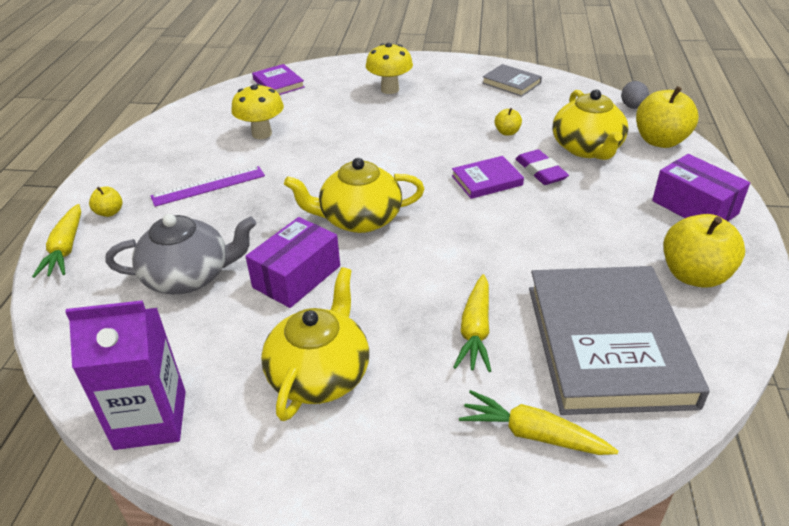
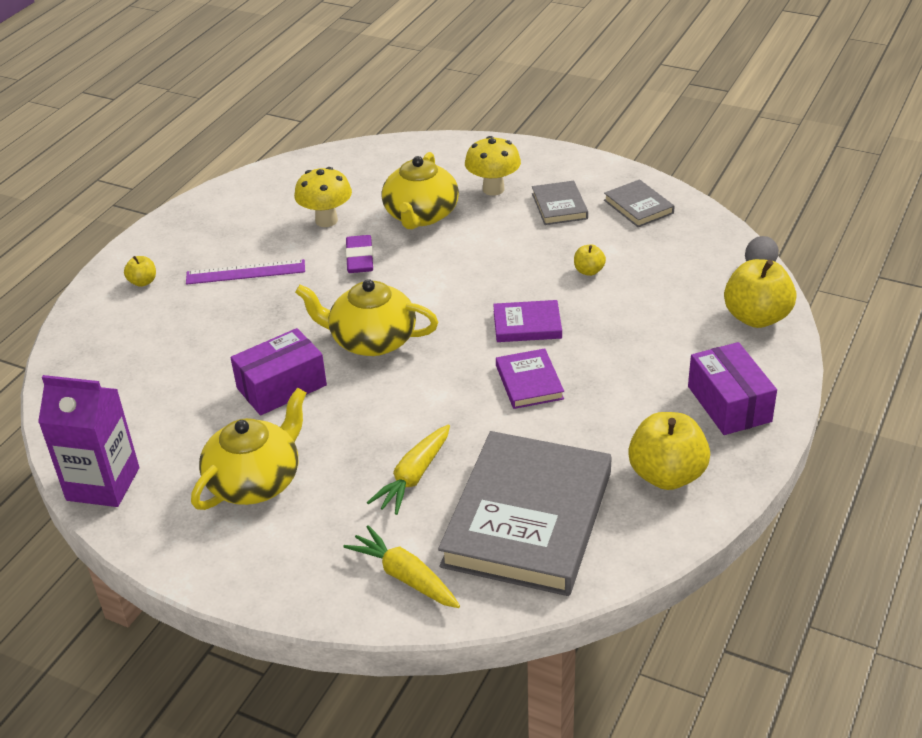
camera: 20 degrees right, 0 degrees up
(66, 248) = (91, 312): yellow carrot -> none
(189, 276) = (186, 364): grey teapot -> none
(278, 83) = (376, 158): purple book -> purple book (529, 382)
(450, 92) = (559, 206): none -> grey book
(540, 171) = (592, 326): purple eraser -> purple eraser (359, 258)
(587, 148) = (664, 309): yellow teapot -> yellow teapot (421, 215)

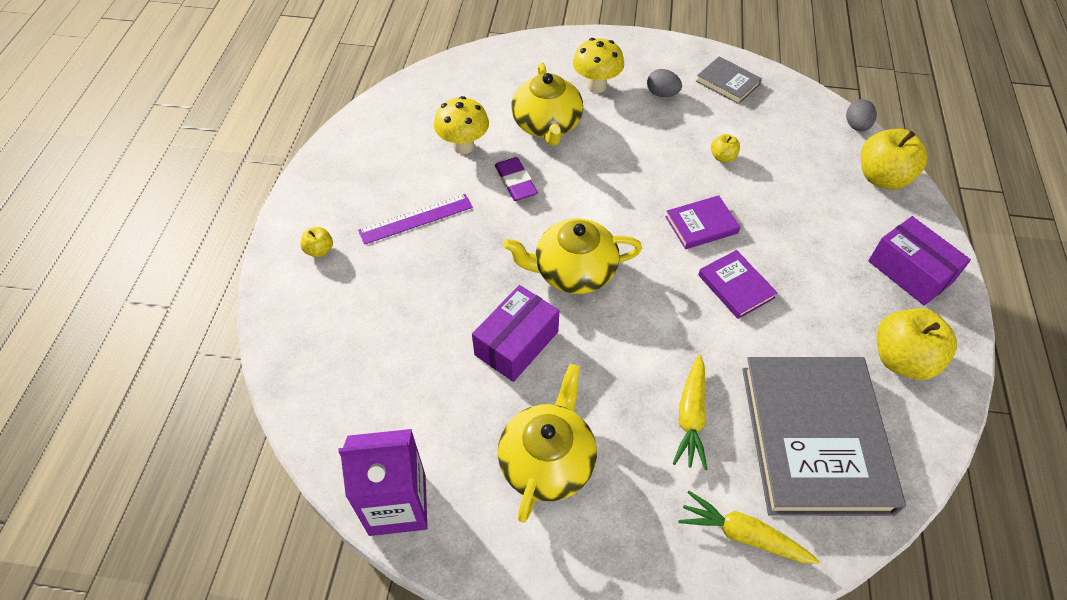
camera: 20 degrees left, 15 degrees up
(559, 206) = (662, 94): grey book -> grey egg

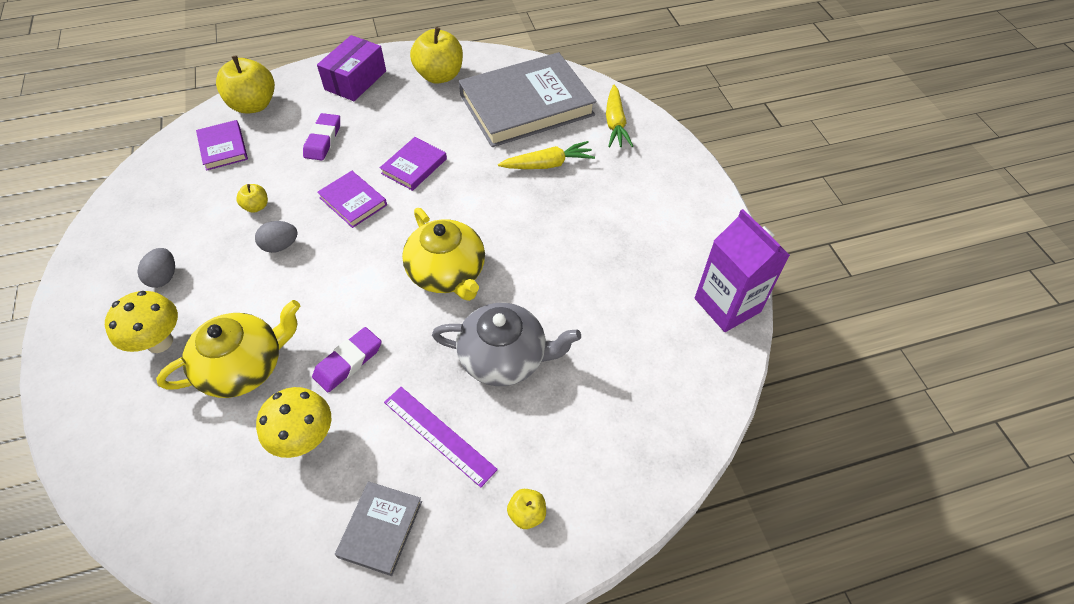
camera: 115 degrees left, 0 degrees up
(457, 283) = (504, 357): none -> grey teapot
(516, 343) = (545, 286): purple box -> none
(547, 461) = (633, 230): yellow teapot -> none
(727, 83) = (134, 227): grey book -> grey book (380, 529)
(805, 221) = (323, 140): none -> purple eraser
(817, 146) = (223, 148): none -> purple book
(856, 126) = (187, 128): grey egg -> grey egg (280, 246)

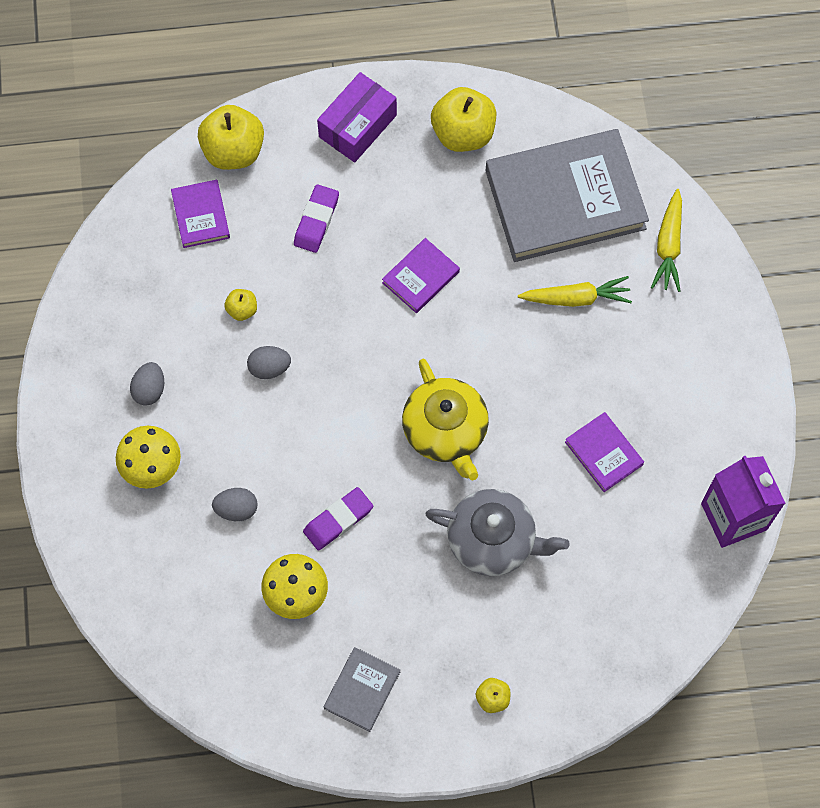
camera: 10 degrees right, 15 degrees up
(244, 366) = (236, 509): yellow teapot -> grey egg
(353, 201) = (349, 318): purple book -> purple book (603, 453)
(439, 435) = (420, 611): purple ruler -> none

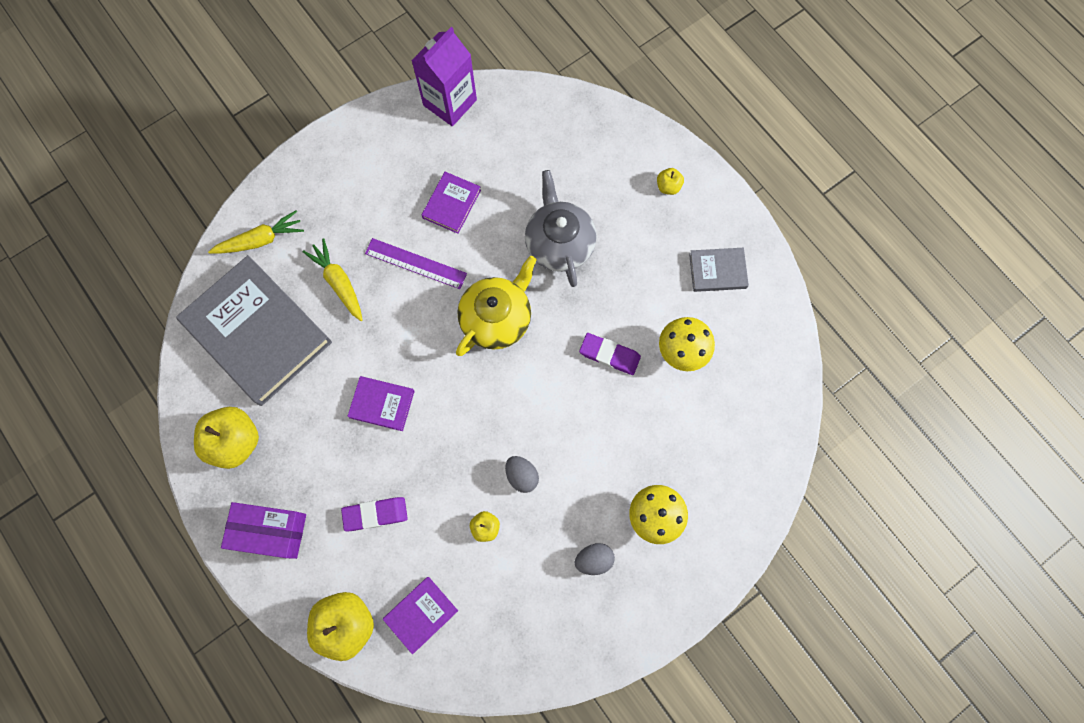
camera: 120 degrees left, 5 degrees up
(236, 509) = (646, 432): grey egg -> none
(554, 382) = (415, 263): none -> purple ruler

